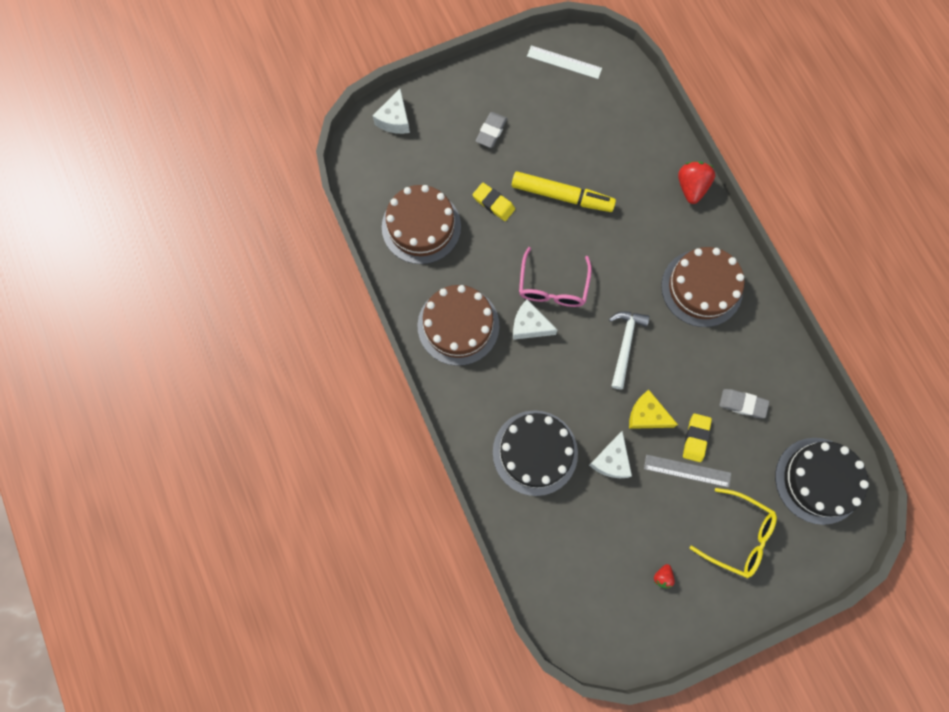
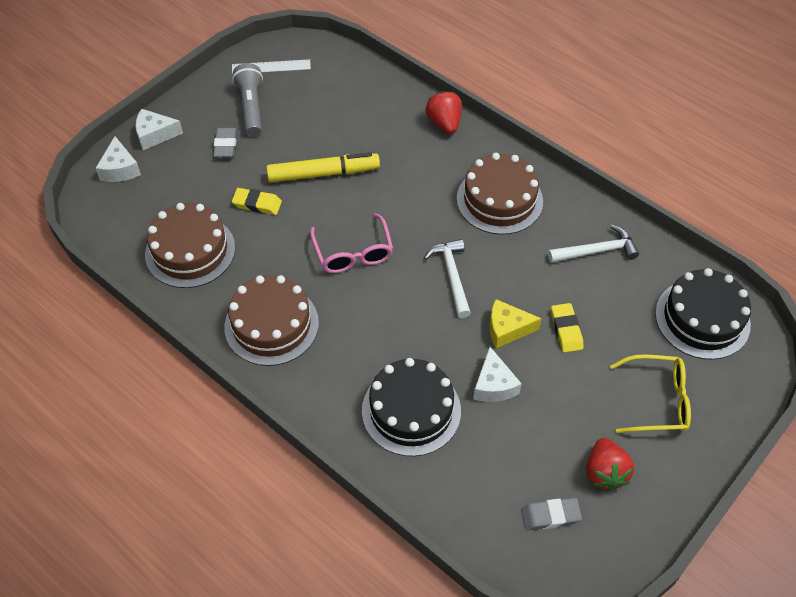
camera: 25 degrees left, 20 degrees down
(529, 100) = (251, 107): none -> grey flashlight
(529, 325) = (346, 296): white cheese -> white cheese (155, 135)
(662, 576) = (605, 472): red strawberry -> red strawberry, size x1.97
(687, 471) = (574, 363): grey ruler -> none
(742, 404) = (593, 282): grey eraser -> grey eraser (550, 516)
(761, 375) = (596, 251): none -> white hammer

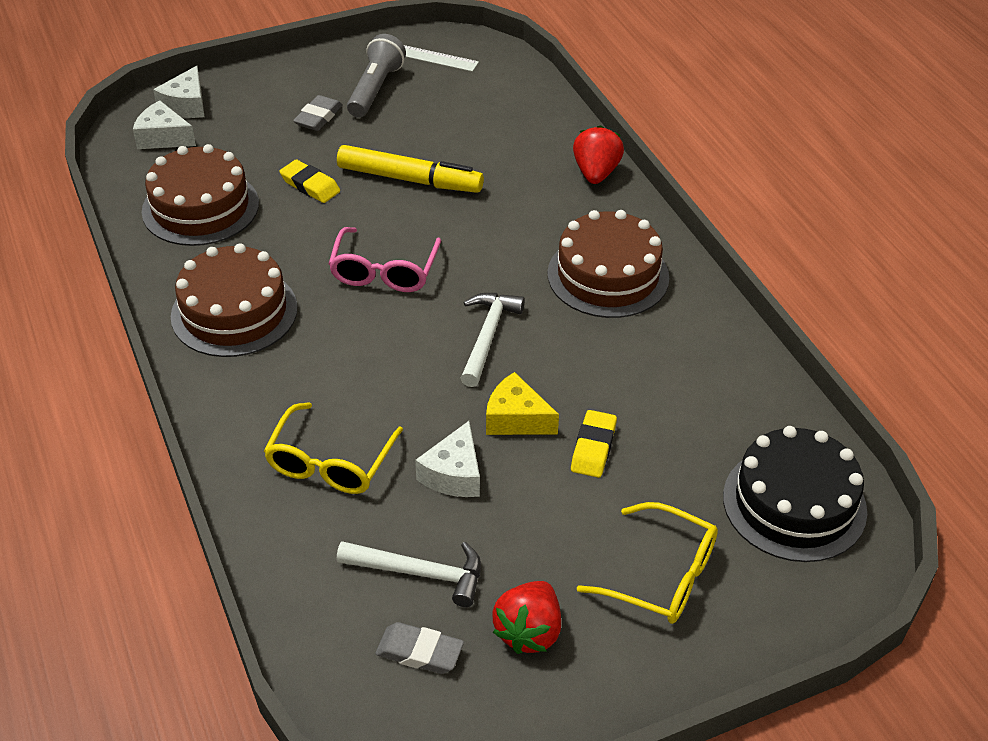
camera: 25 degrees right, 10 degrees down
(155, 135) = (249, 84): white cheese -> white cheese (163, 137)
(411, 410) = (330, 463): black cake -> yellow glasses
(596, 251) = (698, 373): white hammer -> white hammer (420, 573)

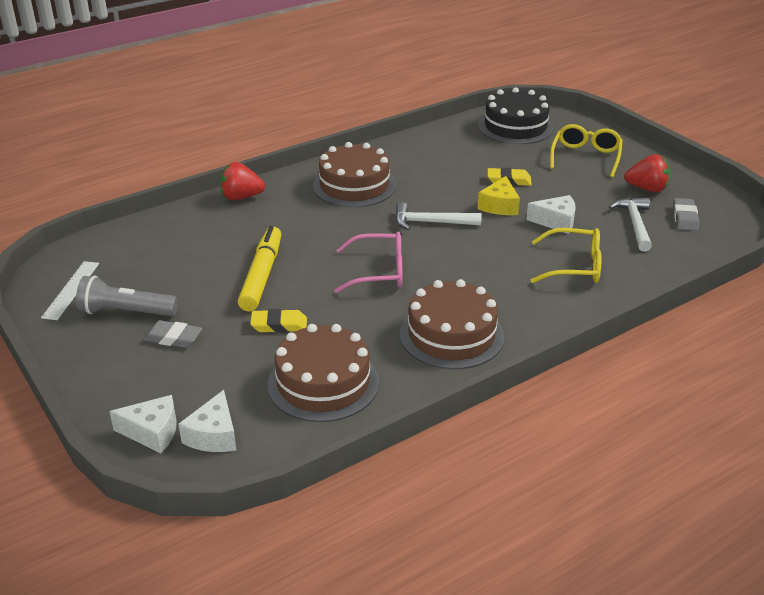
camera: 100 degrees left, 10 degrees down
(310, 185) = (279, 325): yellow eraser -> yellow eraser turned 60 degrees clockwise

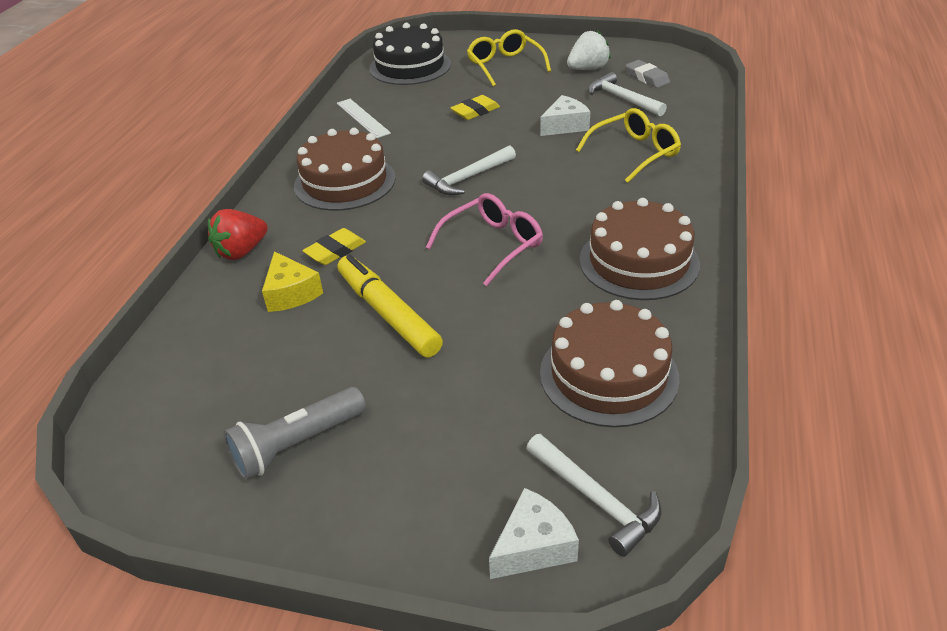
camera: 40 degrees left, 5 degrees up
(71, 290) = (186, 466): white ruler -> white ruler (362, 118)
(173, 338) = (396, 434): grey eraser -> none
(214, 435) = (596, 499): white cheese -> white hammer
(279, 325) = (482, 349): yellow eraser -> yellow eraser (335, 251)
(499, 206) = (501, 135): yellow cheese -> yellow cheese (291, 293)
(647, 189) = (588, 69): red strawberry -> white strawberry

